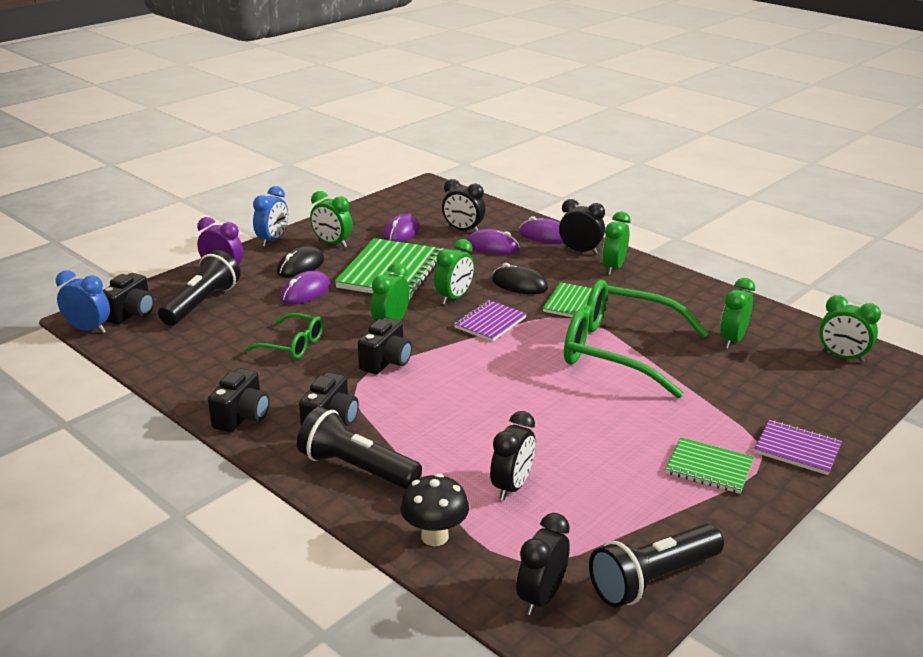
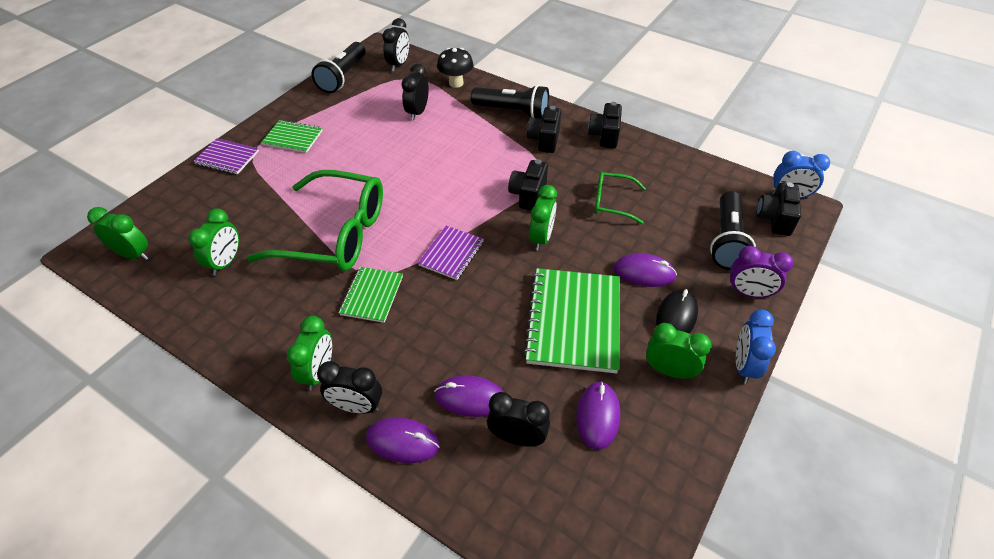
camera: 170 degrees right, 20 degrees up
(305, 292) = (644, 272): purple mouse -> purple mouse turned 75 degrees clockwise
(454, 298) = (494, 286): green clock -> none
(519, 284) = (429, 320): black mouse -> none
(653, 579) = (343, 77): black flashlight -> black flashlight turned 150 degrees clockwise

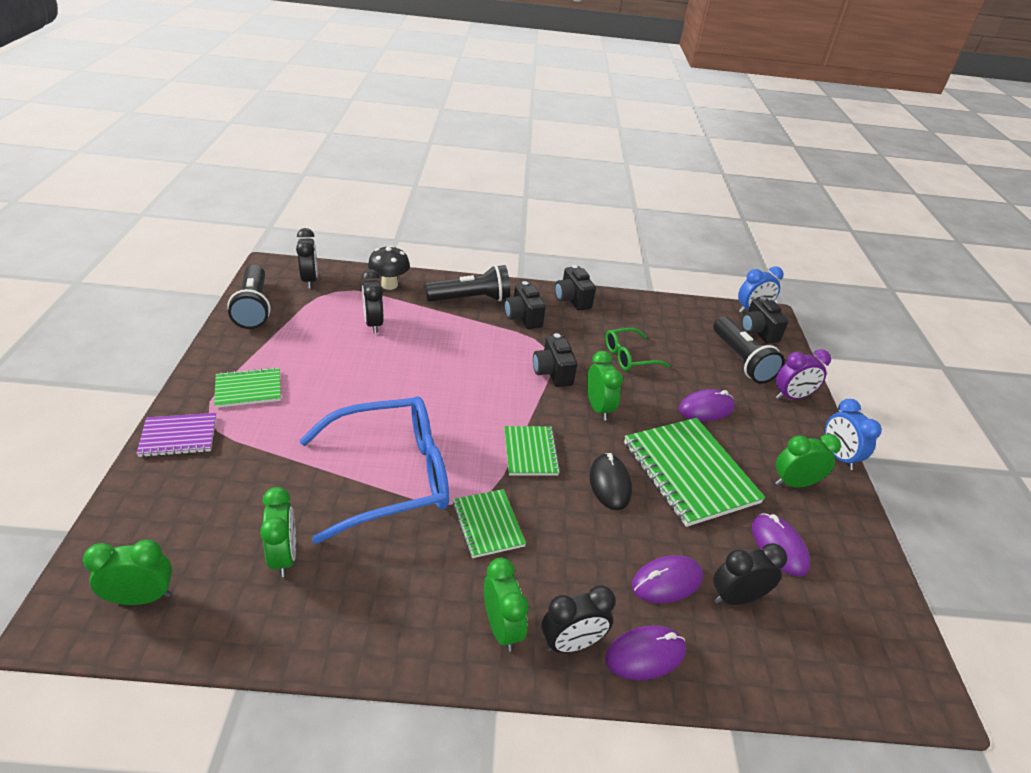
camera: 35 degrees left, 10 degrees down
(335, 234) = (391, 476): green glasses -> blue glasses
(451, 254) = (530, 452): purple notebook -> green notebook
(676, 316) = (760, 436): black mouse -> black mouse (610, 484)

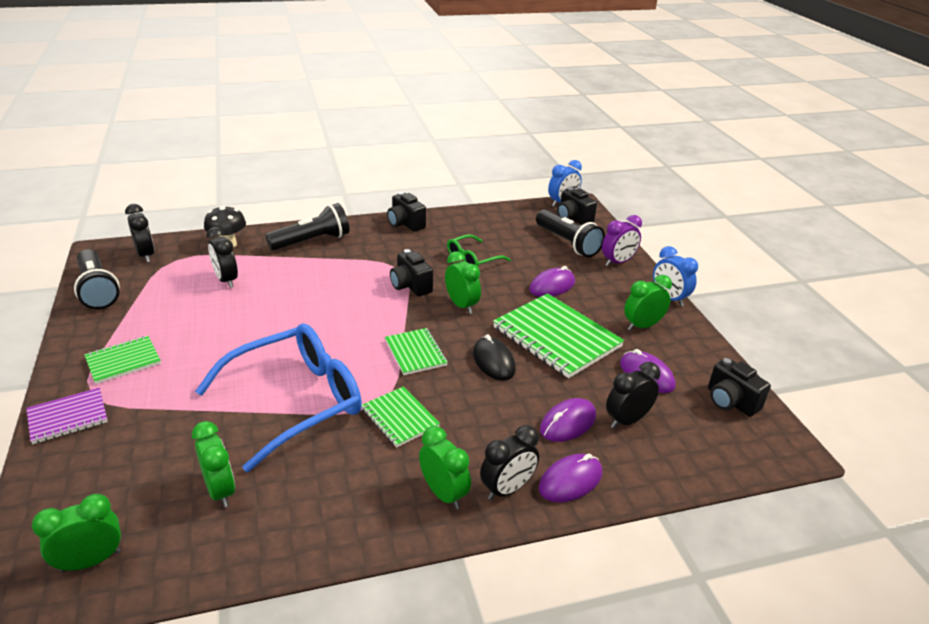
camera: 15 degrees left, 5 degrees down
(523, 317) = (366, 247): black camera -> black camera (730, 401)

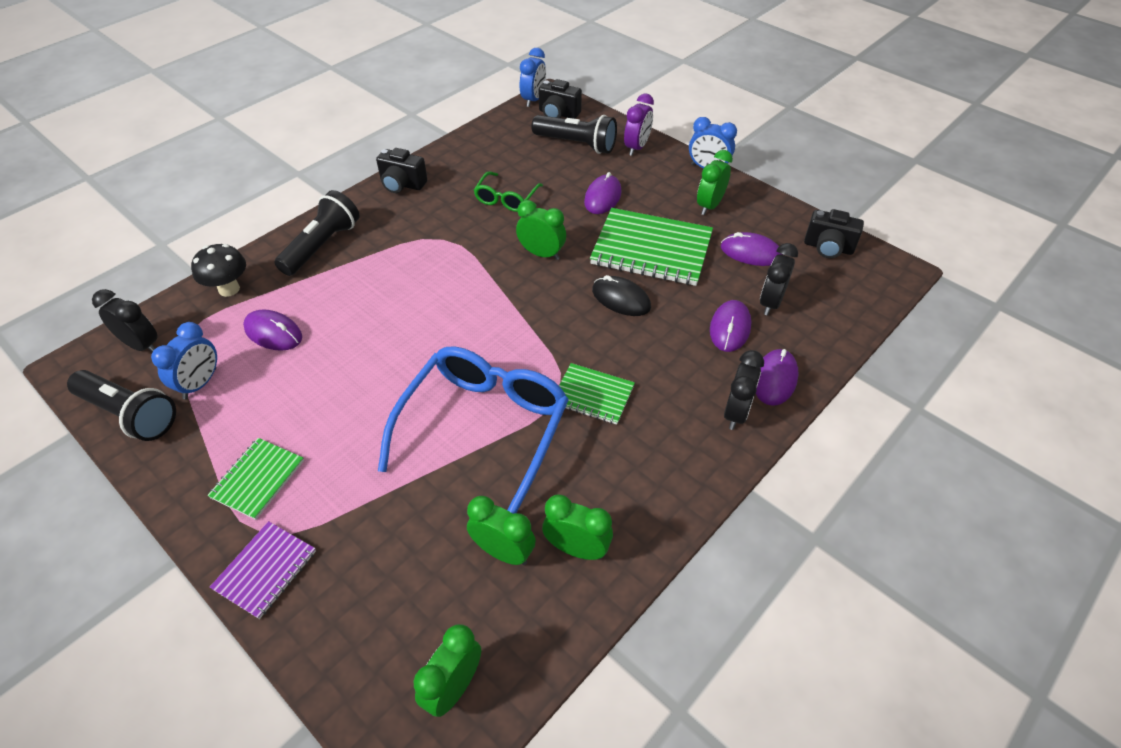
camera: 30 degrees left, 15 degrees up
(153, 290) = (200, 383): none -> blue clock
(226, 280) = (273, 333): black clock -> purple mouse
(410, 286) = (474, 254): black camera -> none
(415, 353) = (546, 324): green notebook -> none
(443, 494) = (692, 445): green clock -> green clock (576, 549)

